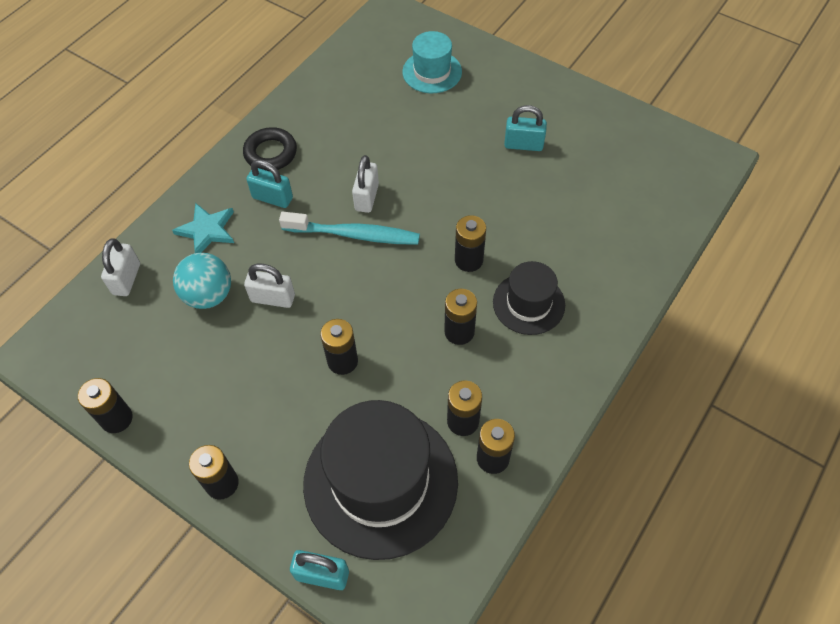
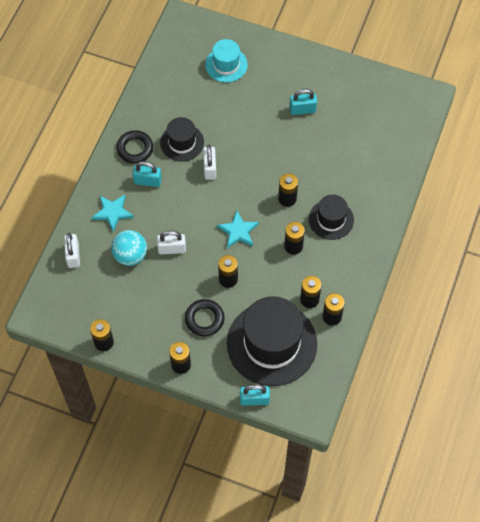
camera: 15 degrees left, 5 degrees up
(285, 416) = (204, 319): none -> black ring
(338, 156) = (182, 142): none -> black hat
(354, 234) = (210, 196): turquoise toothbrush -> none
(380, 292) = (238, 231): none -> turquoise star

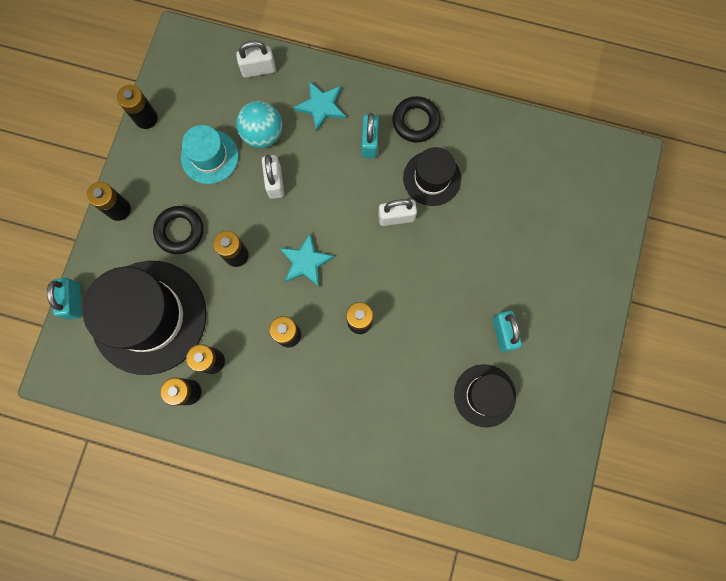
camera: 85 degrees right, 15 degrees up
(226, 65) = (563, 223): turquoise hat -> turquoise hat (209, 157)
(331, 219) = (332, 383): black hat -> black hat (484, 395)

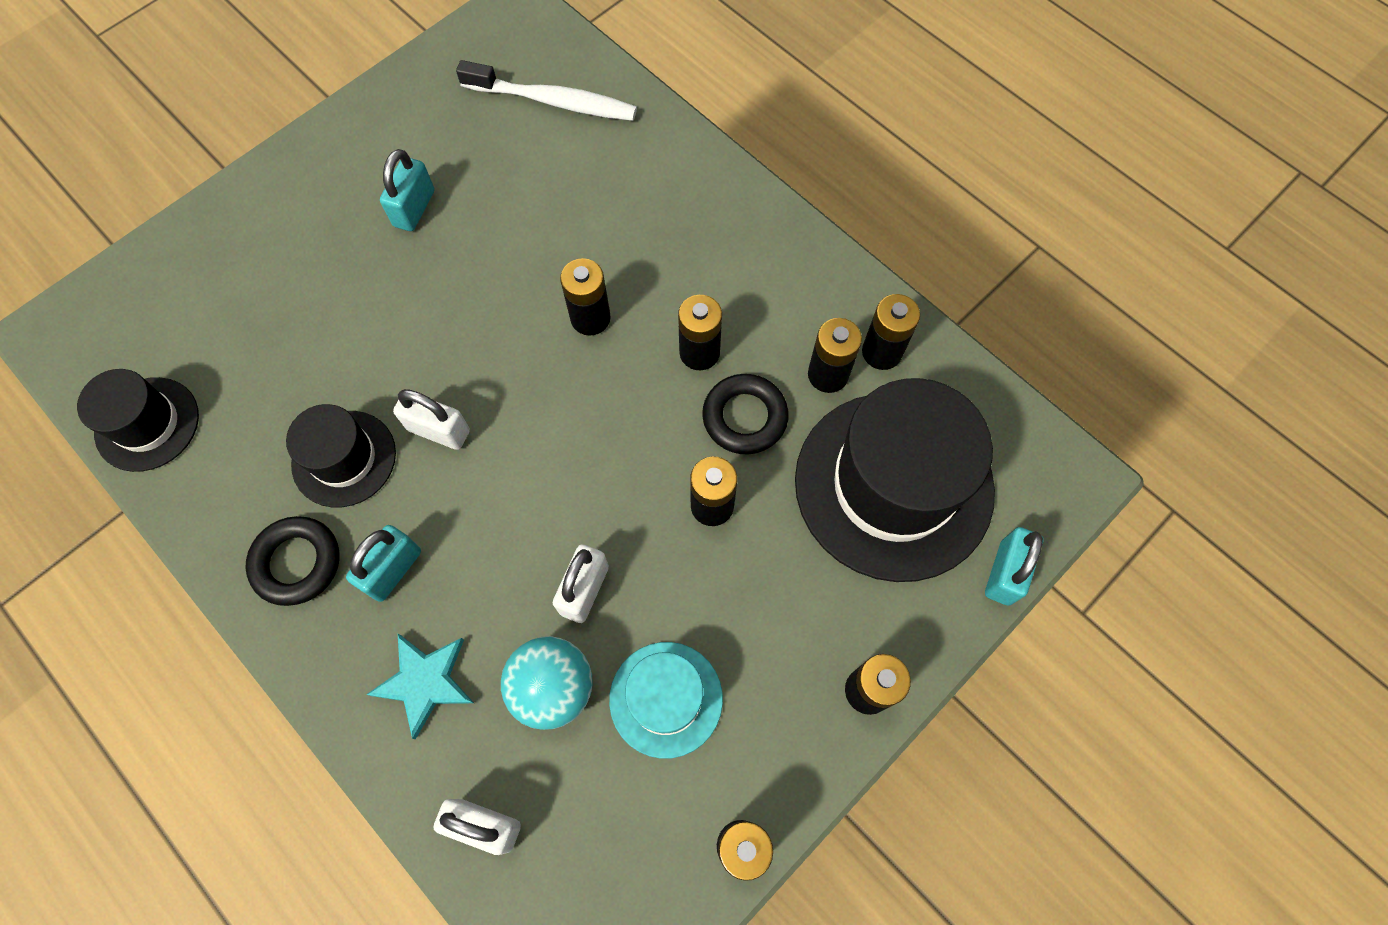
camera: 150 degrees left, 10 degrees down
(180, 231) = (782, 594): black ring -> black ring (744, 417)
(306, 262) = (613, 438): turquoise star -> none
(476, 456) = (553, 101): none -> white toothbrush
(484, 395) = (494, 155): black hat -> black hat (147, 424)

